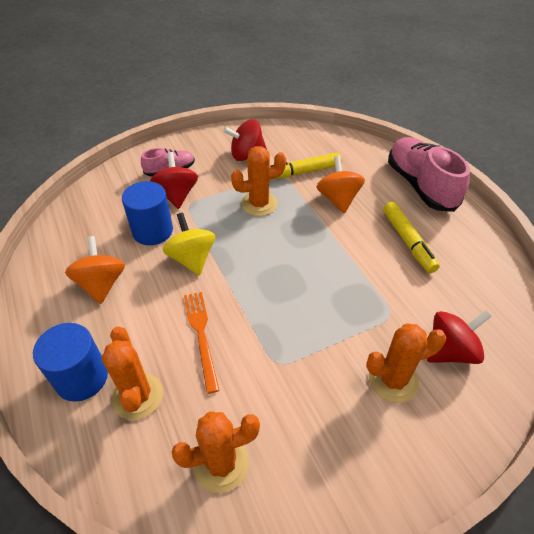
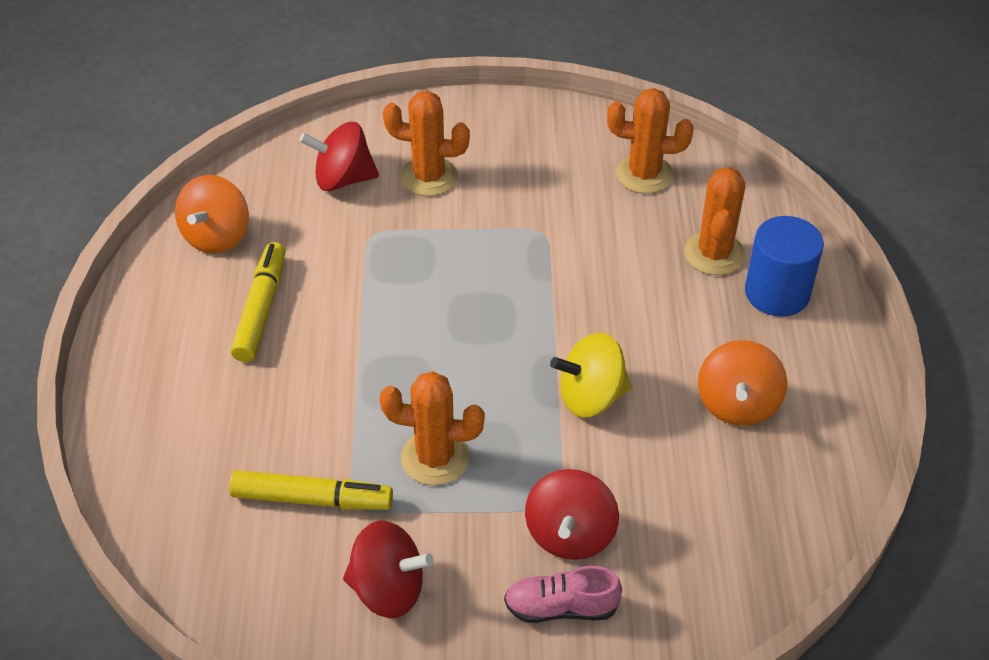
camera: 155 degrees left, 0 degrees up
(152, 231) = (637, 470): blue cylinder -> none
(192, 259) = (591, 397): yellow spinning top -> yellow spinning top turned 75 degrees clockwise
(201, 335) = (619, 289): orange fork -> none
(338, 199) = (298, 416): orange spinning top -> orange spinning top (217, 236)
(420, 185) = (141, 391): pink shoe -> none

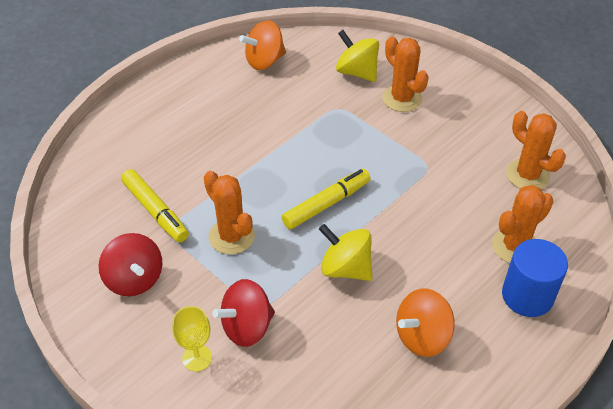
camera: 45 degrees right, 0 degrees up
(261, 309) = (242, 108): yellow marker -> yellow marker (326, 204)
(343, 179) = (357, 72): red spinning top -> yellow spinning top
(561, 607) = (197, 358): pink shoe -> yellow goblet

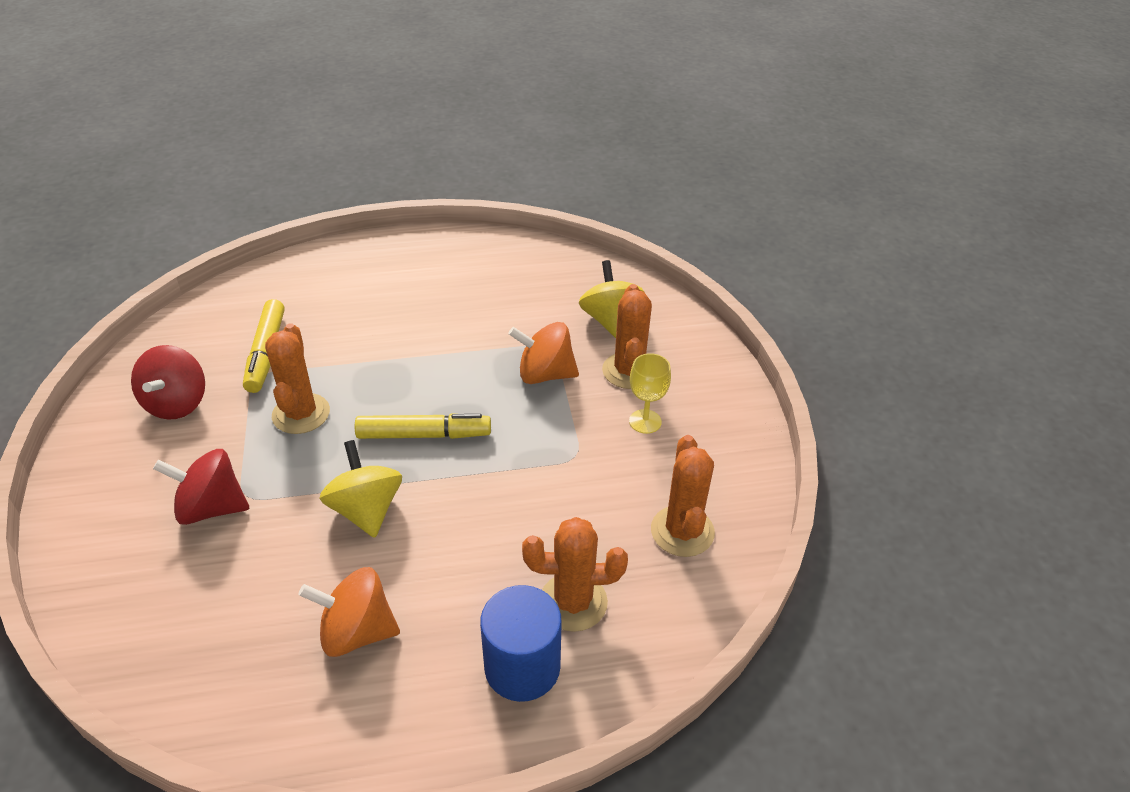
camera: 35 degrees right, 5 degrees down
(197, 358) = (138, 508): yellow goblet -> yellow goblet (645, 421)
(264, 61) = (527, 266): orange spinning top -> orange spinning top (545, 374)

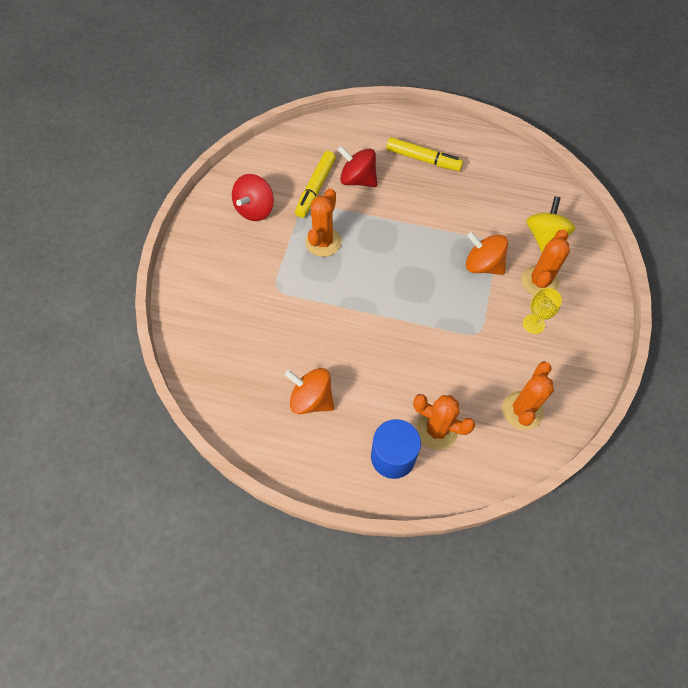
camera: 25 degrees right, 20 degrees up
(211, 508) = (256, 289): red spinning top -> red spinning top (358, 179)
(366, 510) = (340, 323): yellow spinning top -> none
(424, 435) = (391, 283): yellow marker -> yellow marker (423, 159)

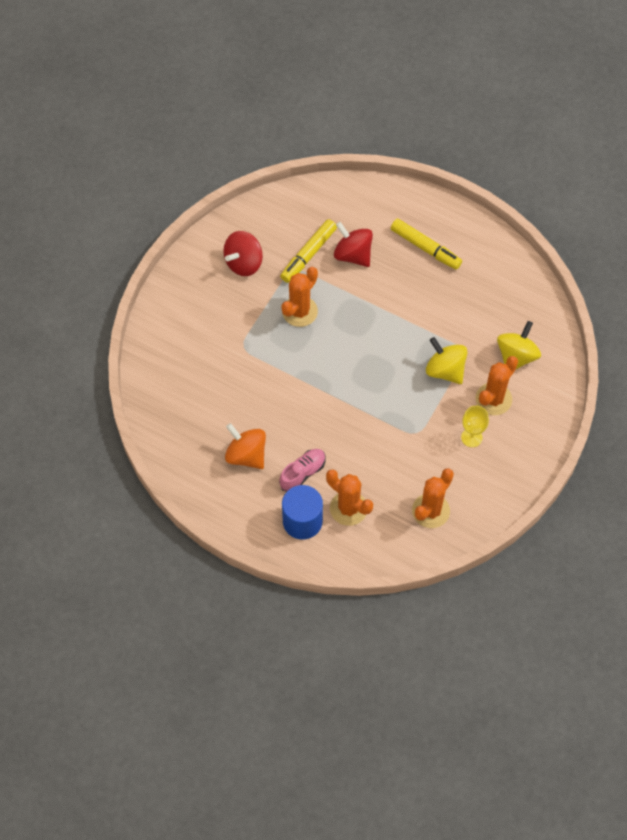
camera: 15 degrees right, 0 degrees up
(376, 403) = (302, 473): none -> pink shoe
(483, 265) = (445, 370): orange spinning top -> yellow spinning top

